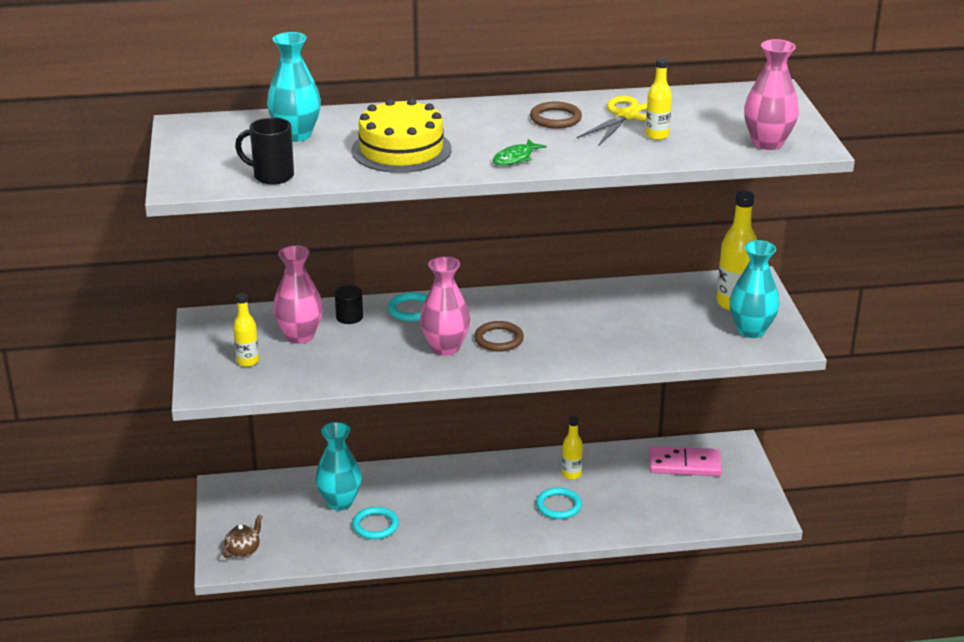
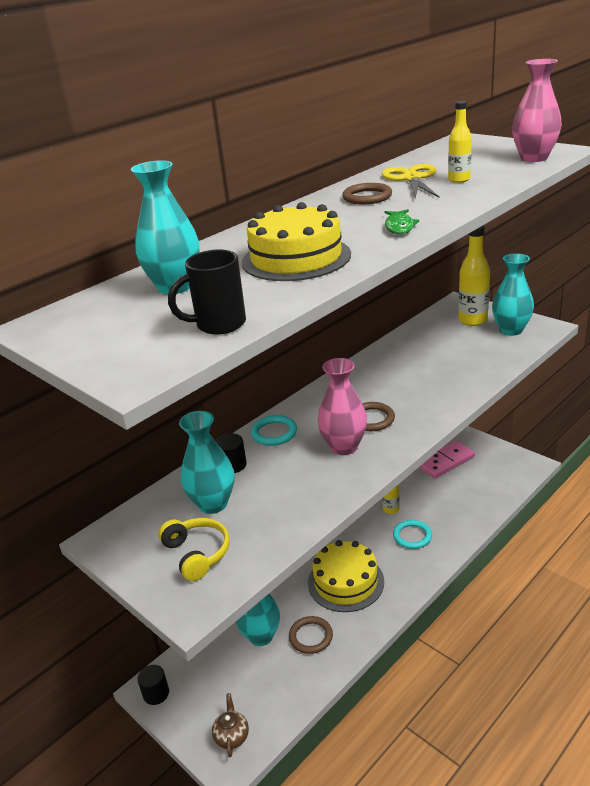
camera: 35 degrees left, 0 degrees up
(224, 493) = (156, 693): none -> black cylinder
(248, 361) = (197, 554): yellow bottle -> yellow headphones
(300, 336) = (213, 504): pink vase -> turquoise vase
(375, 525) = (311, 637): turquoise ring -> brown ring
(453, 505) = (345, 582): none -> yellow cake

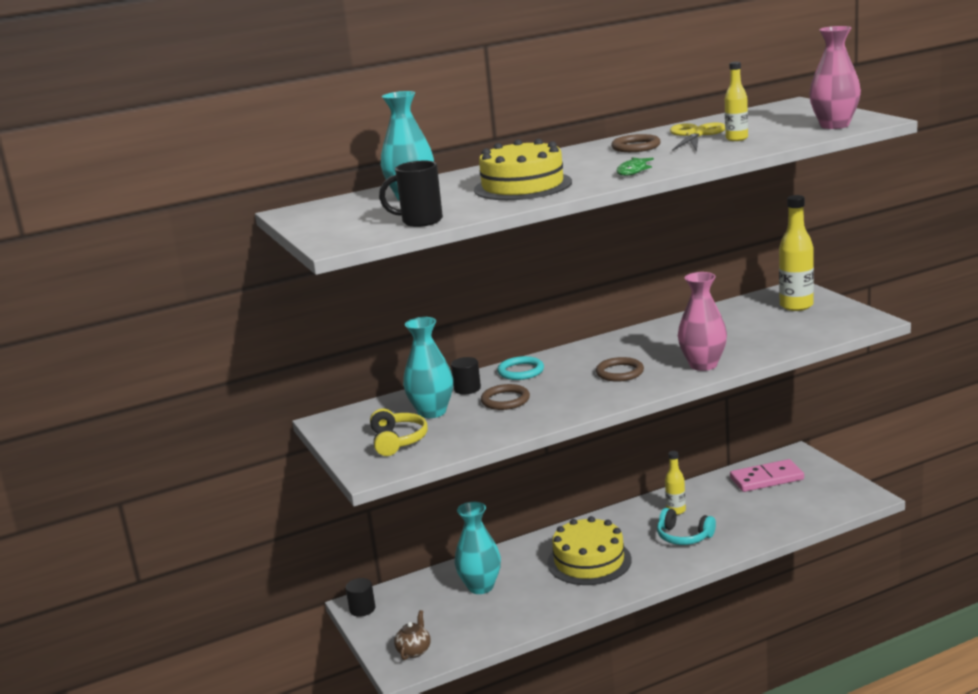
camera: 20 degrees right, 10 degrees down
(311, 637) = (528, 596): brown ring -> brown ring (505, 400)
(344, 447) = (577, 389): pink vase -> pink vase (703, 365)
(412, 536) = (684, 536): turquoise ring -> turquoise headphones
(511, 330) = (829, 319): turquoise vase -> none

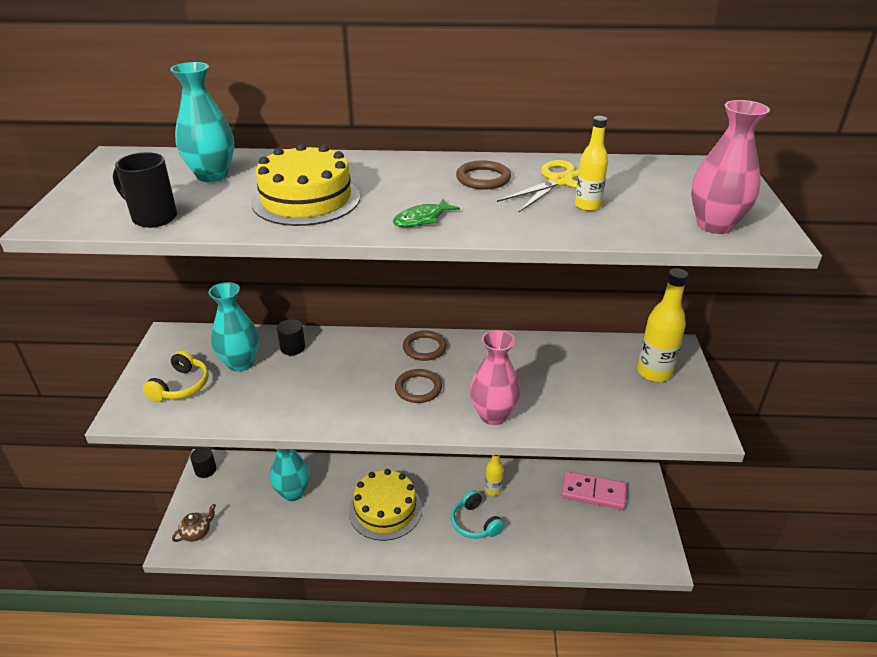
camera: 25 degrees right, 15 degrees up
(505, 400) = (302, 377): brown ring -> brown ring (424, 348)
(521, 371) = (350, 346): turquoise ring -> none

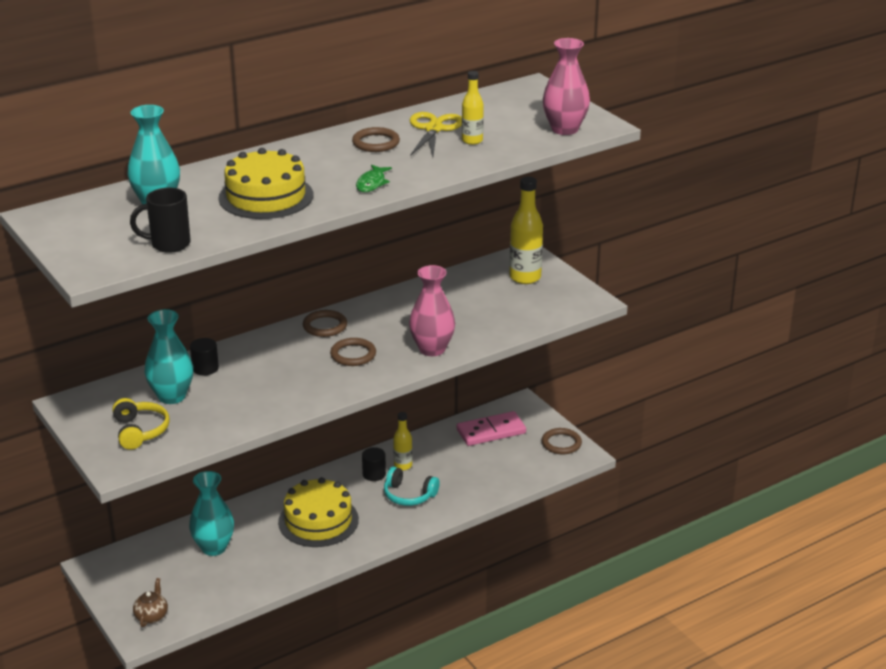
camera: 35 degrees left, 5 degrees down
(205, 470) = (98, 571): black cylinder -> black cylinder (374, 474)
(650, 538) = (561, 443): none -> brown ring

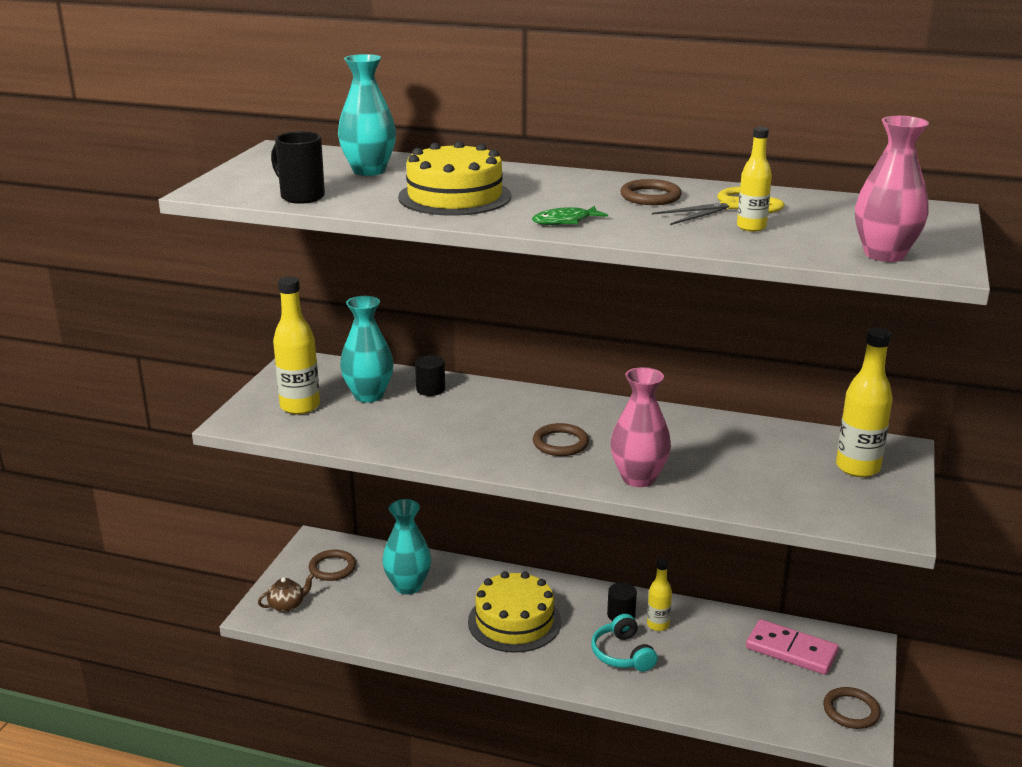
camera: 50 degrees right, 5 degrees down
(140, 431) = (300, 406): yellow headphones -> yellow bottle
(325, 326) = (582, 408): brown ring -> brown ring (332, 568)

